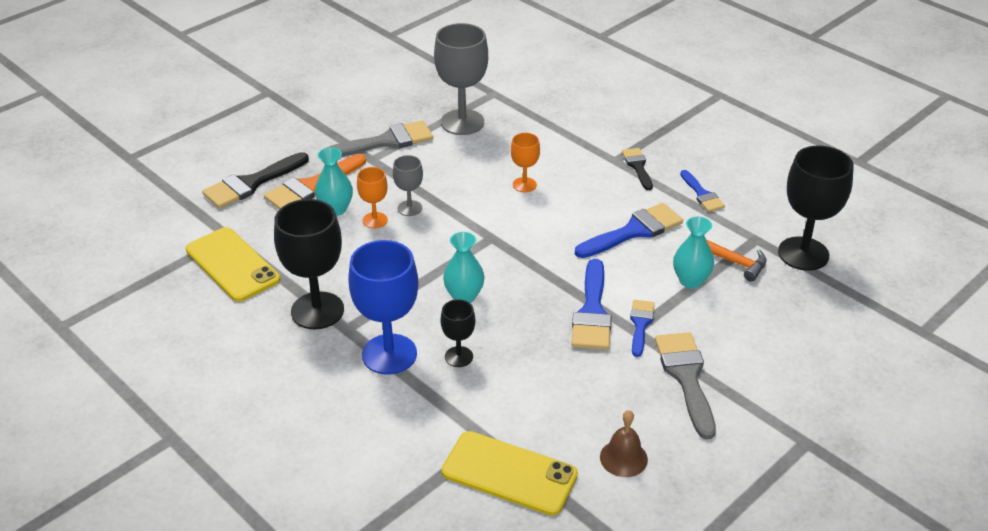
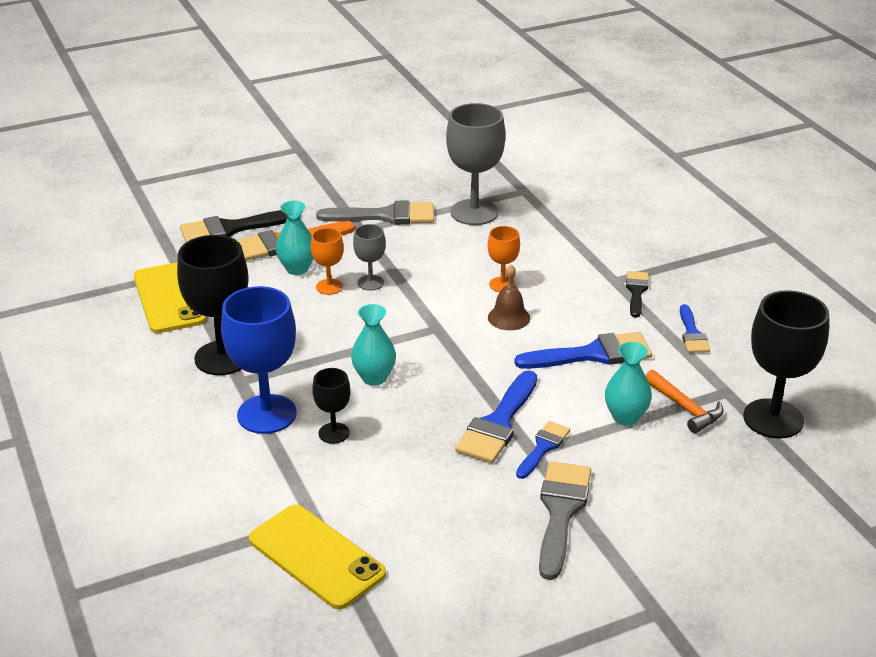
camera: 20 degrees right, 5 degrees down
(623, 458) = (443, 573): brown bell -> brown bell (509, 317)

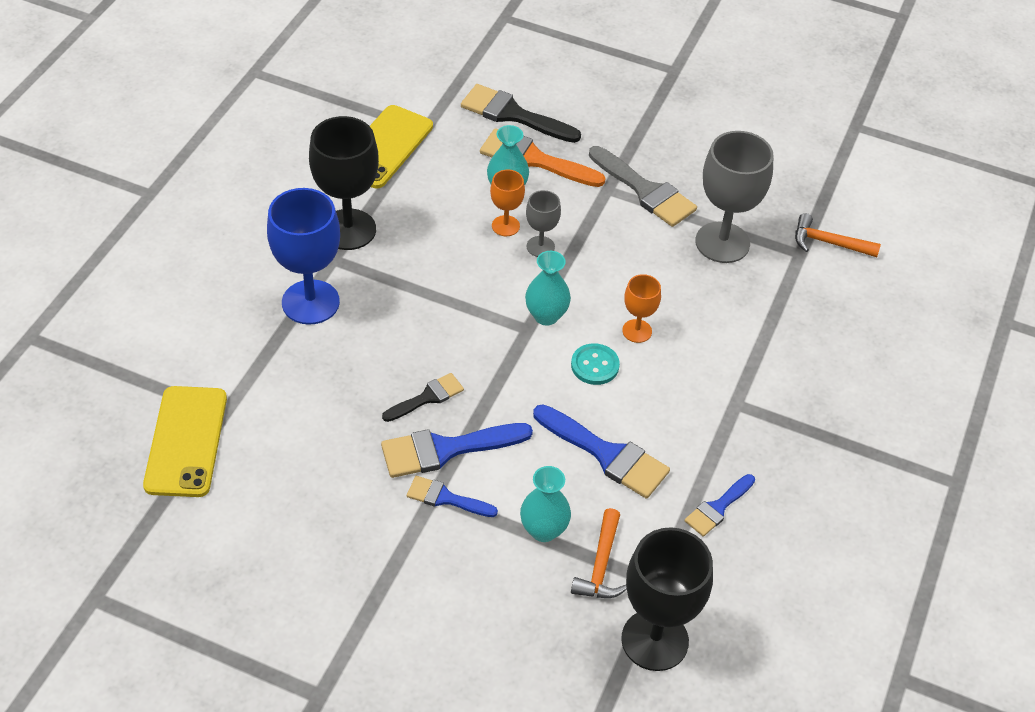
camera: 45 degrees right, 15 degrees up
(334, 433) = (329, 356): black goblet -> none
(374, 377) = (420, 334): turquoise vase -> turquoise vase (546, 316)
(509, 317) = (595, 365): brown bell -> turquoise button
(530, 177) = (828, 243): none -> orange hammer
(543, 447) = (445, 498): blue brush -> blue brush turned 150 degrees counterclockwise
(561, 512) = (378, 559): grey brush -> none
(636, 291) = (736, 429): black brush -> black brush (427, 397)

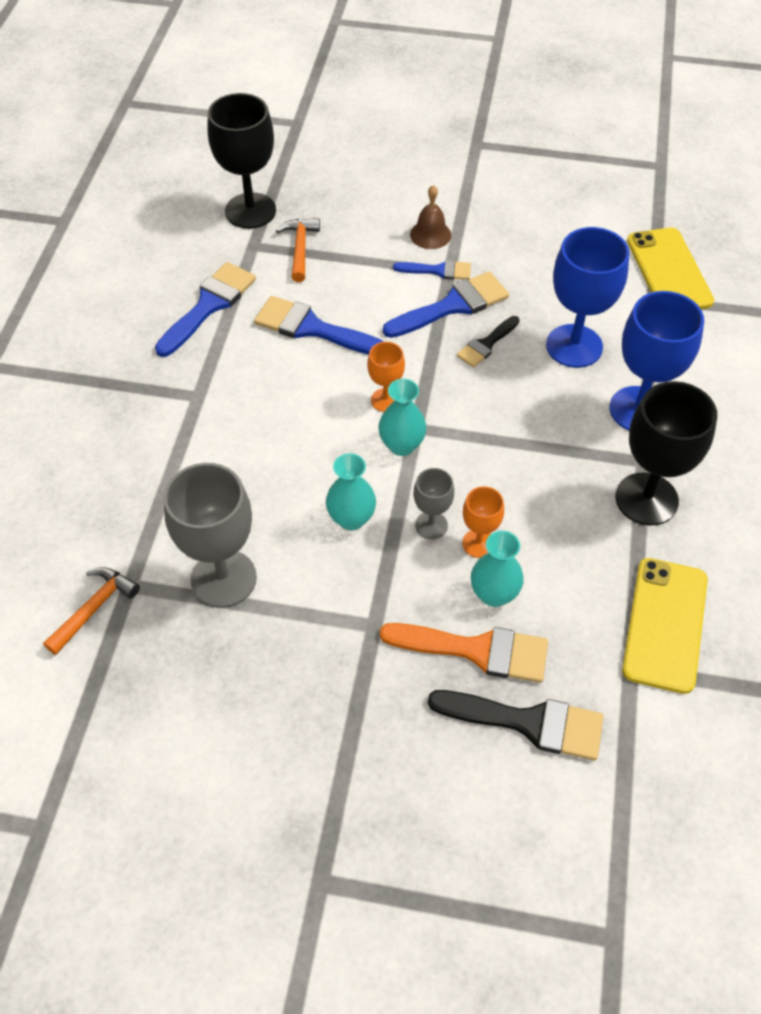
camera: 170 degrees right, 5 degrees up
(338, 377) = (574, 346): none -> blue goblet
(437, 552) = (430, 234): none -> brown bell
(543, 530) = (352, 263): turquoise vase -> turquoise vase (351, 519)
(595, 365) = (340, 404): turquoise button -> none
(637, 331) = (305, 448): orange goblet -> orange goblet (385, 400)
(645, 191) = (326, 634): grey brush -> none
(718, 508) = (209, 305): blue brush -> blue brush, size x1.69
(828, 243) = (94, 608): orange hammer -> orange hammer turned 60 degrees counterclockwise

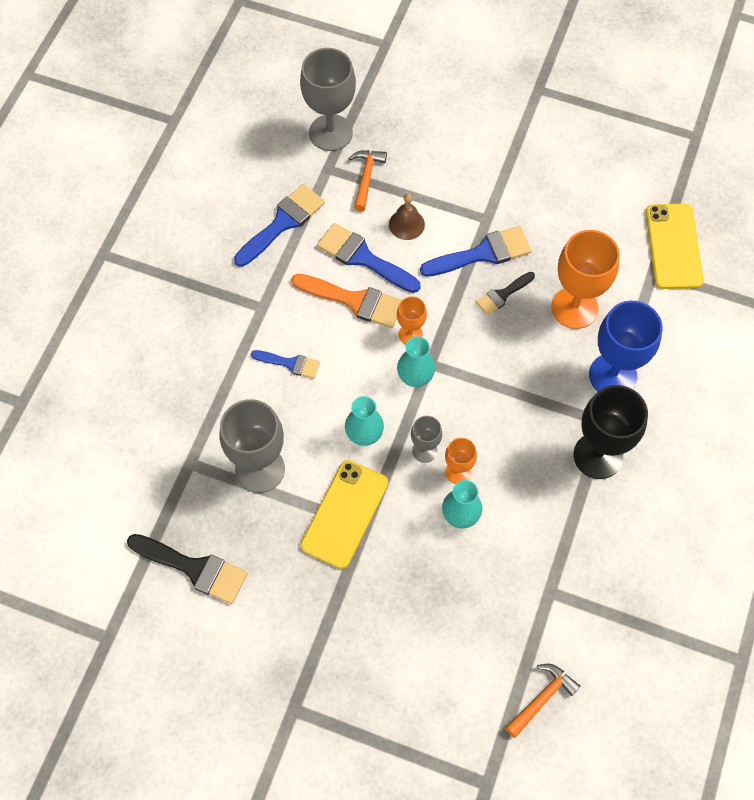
camera: 10 degrees right, 10 degrees up
(94, 608) = (162, 477): orange hammer -> orange hammer (542, 698)
(250, 211) = (330, 133): black goblet -> grey goblet
(430, 234) = (478, 179): brown bell -> brown bell (406, 224)
(438, 270) = (478, 217): blue brush -> blue brush (290, 363)
(476, 650) = (438, 558): orange brush -> orange brush (354, 301)
(528, 722) = (463, 620): black brush -> black brush (194, 568)
(574, 346) = (574, 308): blue goblet -> orange goblet
(665, 624) = (584, 562): yellow phone -> yellow phone (344, 514)

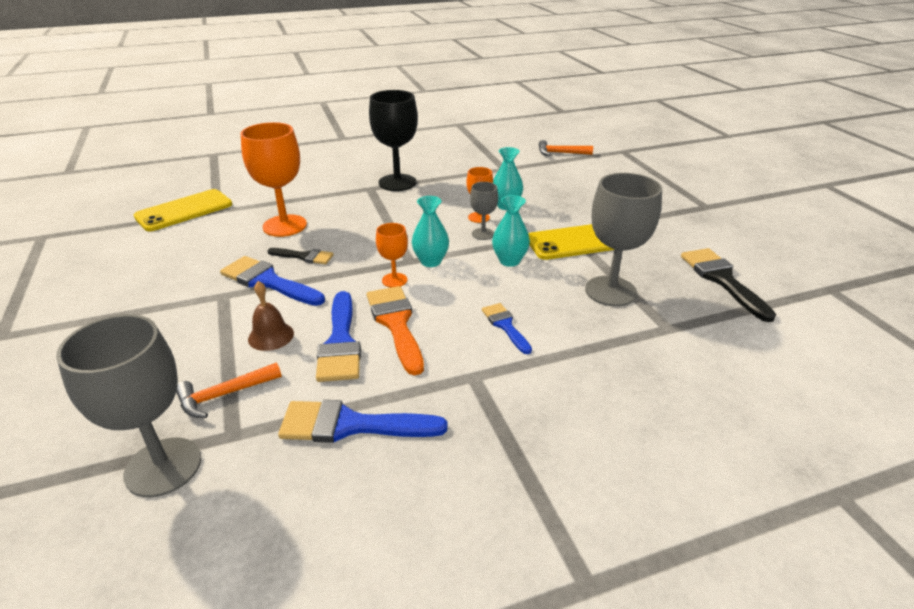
camera: 130 degrees left, 30 degrees down
(612, 375) = (329, 196): blue goblet -> none

